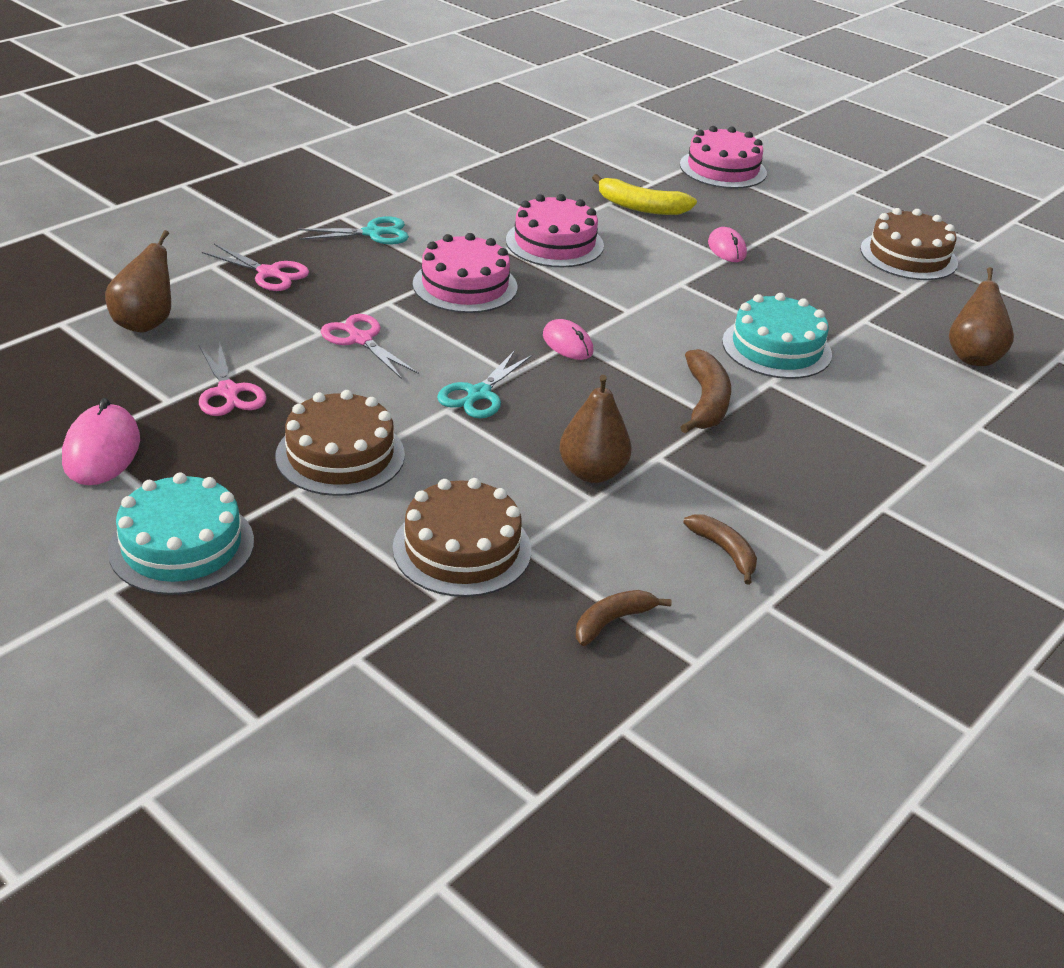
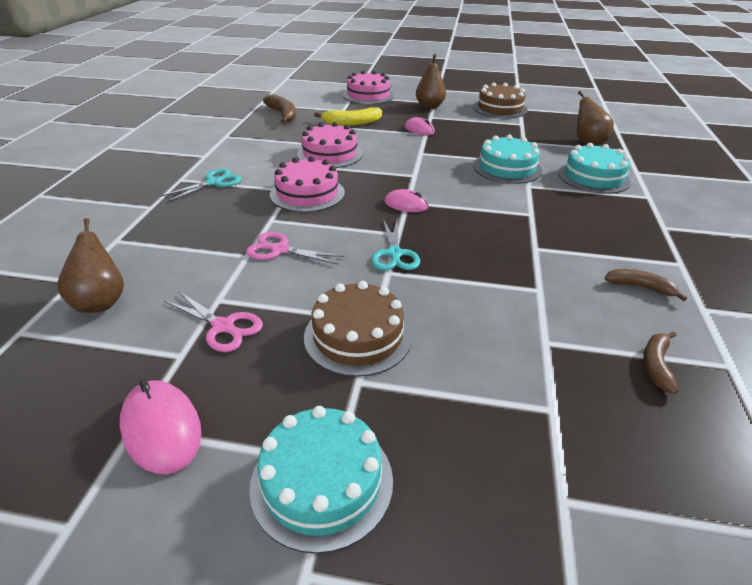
camera: 30 degrees left, 0 degrees up
(269, 273) = (167, 231): pink scissors -> none
(462, 548) = (515, 364): brown cake -> none
(592, 472) = (516, 273): brown pear -> brown pear (429, 107)
(705, 402) = (514, 208): brown banana -> brown banana (283, 114)
(891, 408) = (593, 177): none -> turquoise cake

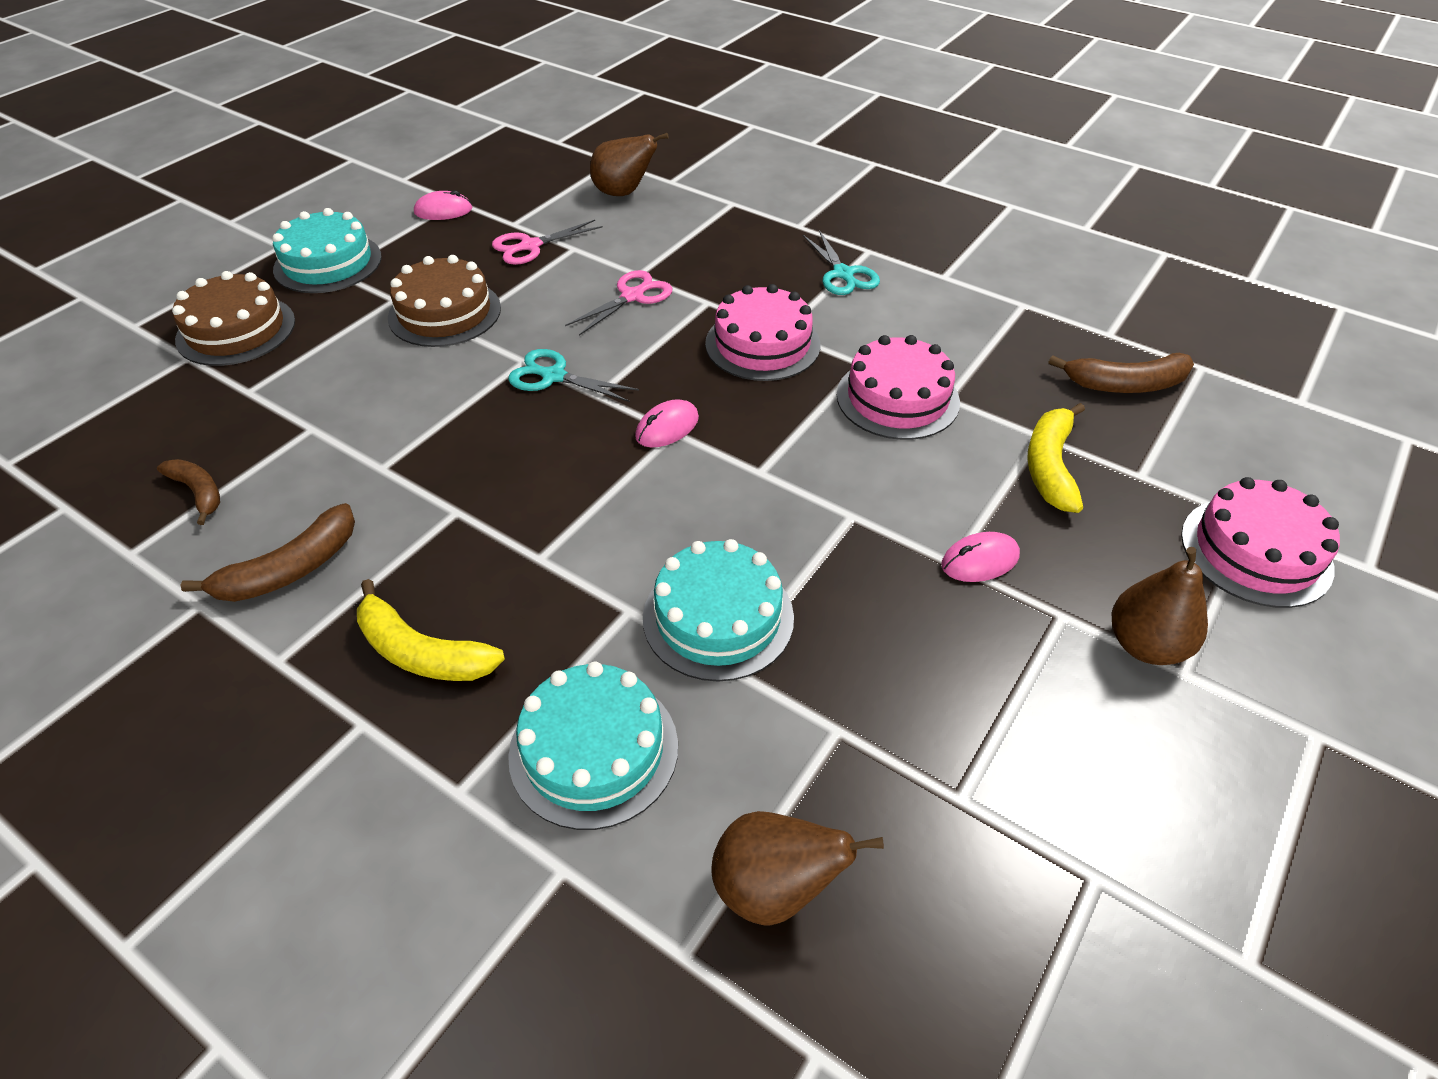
camera: 115 degrees right, 10 degrees up
(161, 429) = (443, 211): pink mouse -> pink mouse, size x0.66
(500, 108) = (1104, 815): brown cake -> brown cake (236, 330)
(616, 226) = (422, 652): none -> yellow banana
(640, 287) = (290, 569): brown banana -> brown banana, size x1.52

